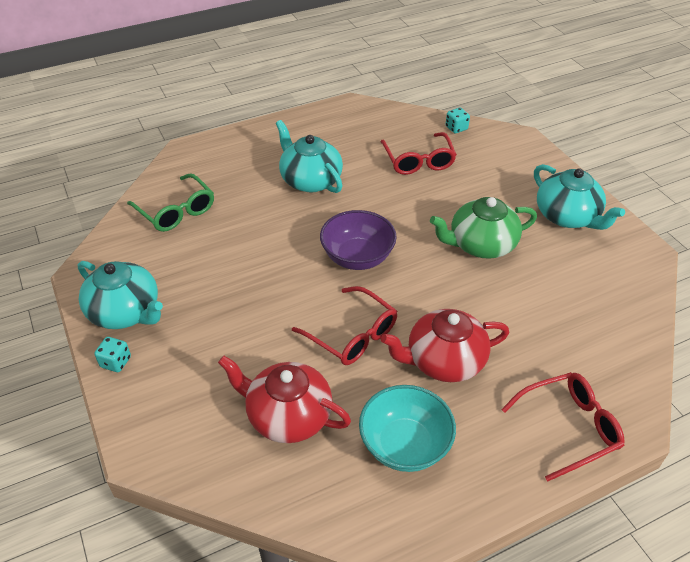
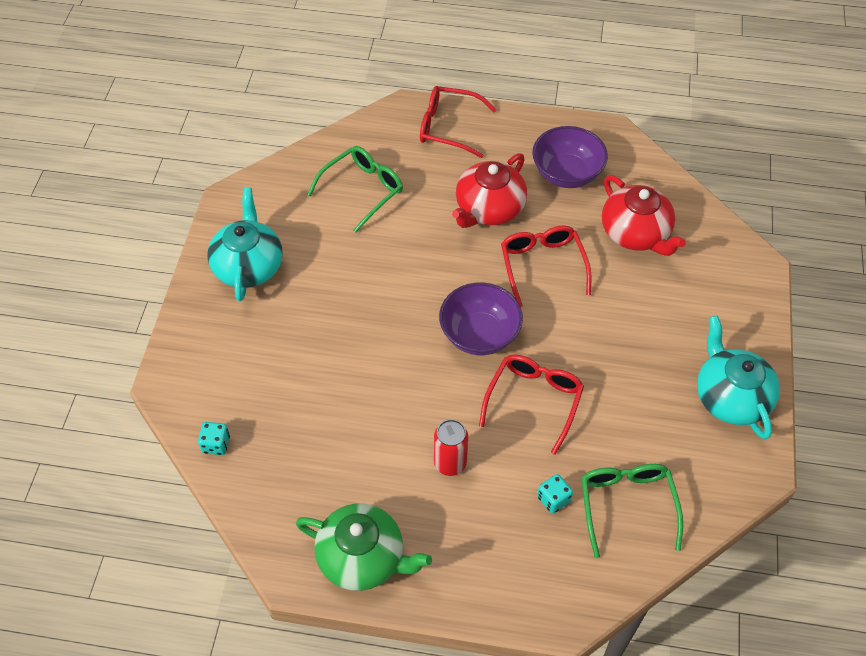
camera: 145 degrees left, 10 degrees up
(116, 362) = (756, 349): turquoise dice -> turquoise dice (553, 499)
(310, 180) = (450, 463): turquoise teapot -> red can
(405, 445) = (566, 174): turquoise bowl -> purple bowl
(418, 161) = (310, 419): red glasses -> red glasses (534, 401)
(444, 361) = (489, 209): red teapot -> red teapot turned 105 degrees clockwise
(481, 245) = (357, 283): green teapot -> green teapot (362, 557)
(564, 315) = (362, 190): none -> green glasses

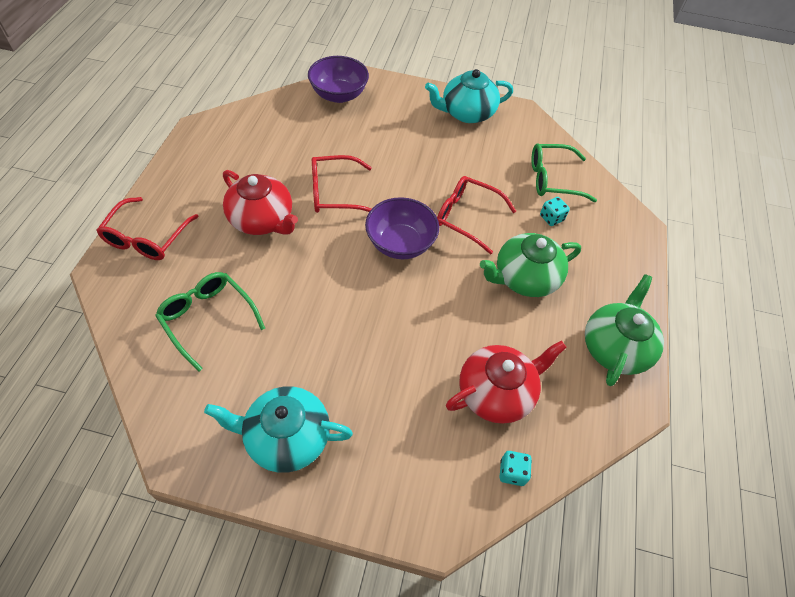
camera: 90 degrees left, 0 degrees up
(450, 463) = (524, 278): red can -> green teapot
(566, 174) = (237, 162): purple bowl -> purple bowl (339, 95)
(636, 233) = (313, 132): red teapot -> red teapot (496, 393)

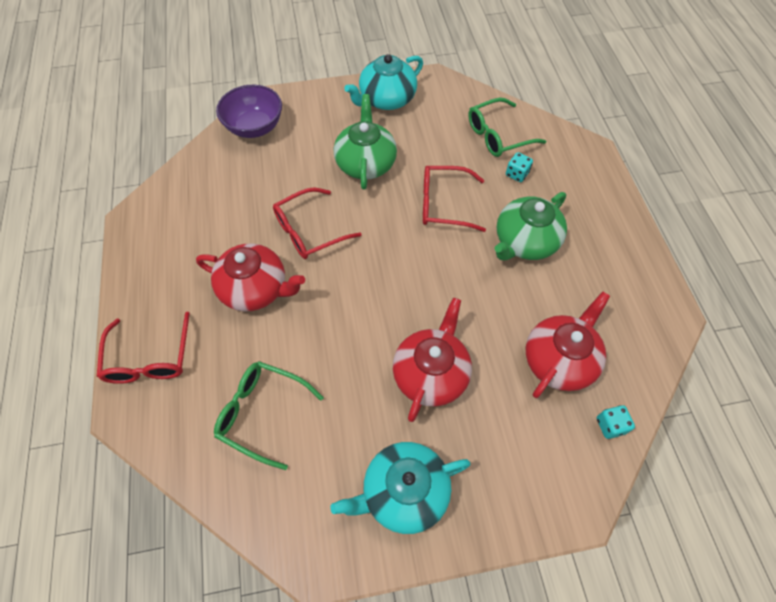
camera: 20 degrees left, 5 degrees up
(369, 351) = (431, 374): none -> red teapot
(400, 243) = (399, 256): purple bowl -> none
(615, 347) = (631, 273): green teapot -> green teapot (366, 163)

